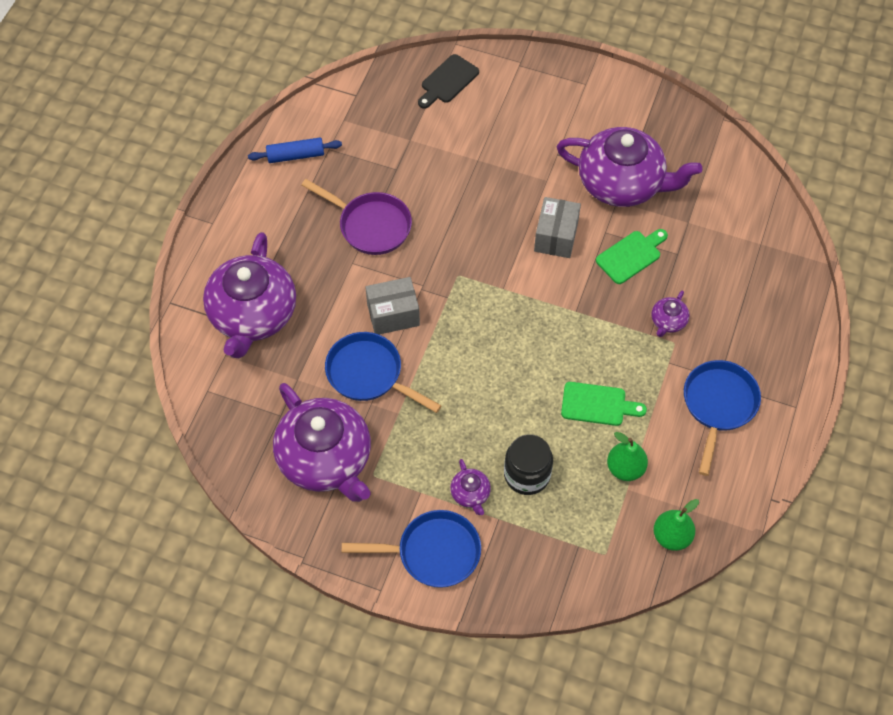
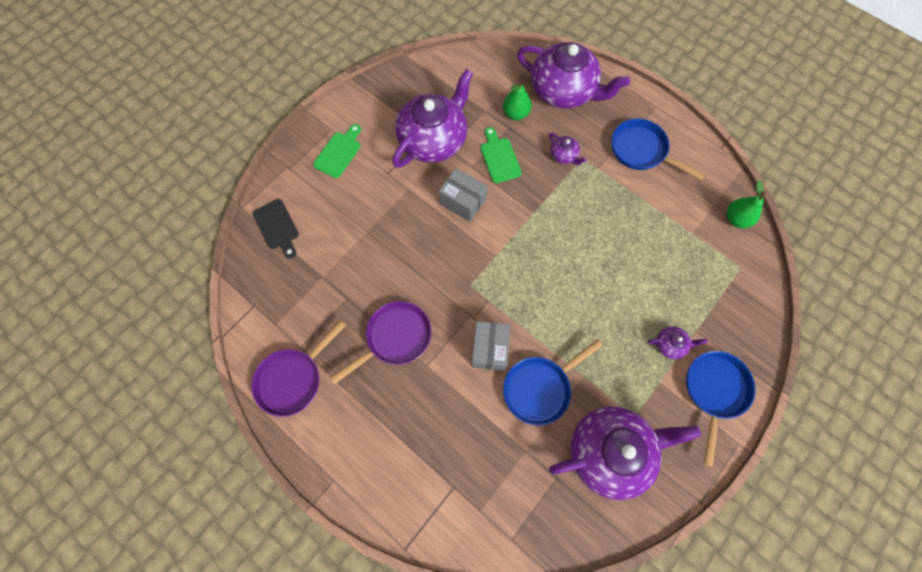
camera: 70 degrees left, 10 degrees up
(252, 315) = (447, 472): purple teapot -> purple teapot (563, 91)
(295, 155) = (293, 379): blue rolling pin -> purple pan
(527, 475) = (664, 297): black jar -> none
(597, 404) = (618, 227): green cutting board -> green cutting board (339, 153)
(625, 468) = (675, 228): green pear -> green pear (515, 113)

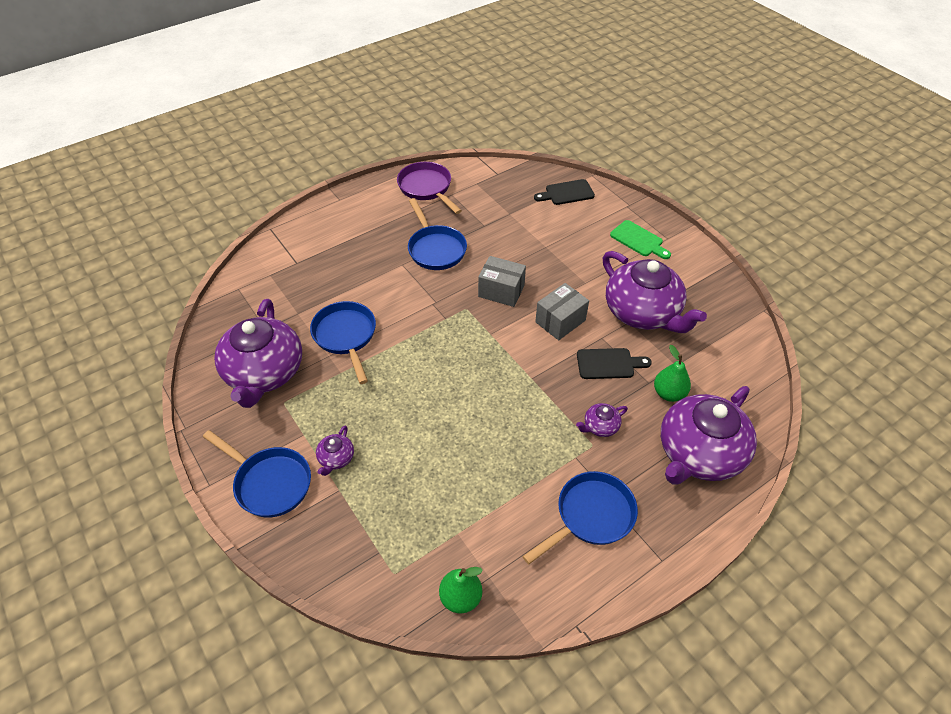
camera: 105 degrees right, 20 degrees down
(395, 338) = (435, 249): purple pan -> blue pan
(489, 349) = (398, 309): grey box -> grey box (501, 291)
(499, 158) = (608, 364): green cutting board -> black cutting board

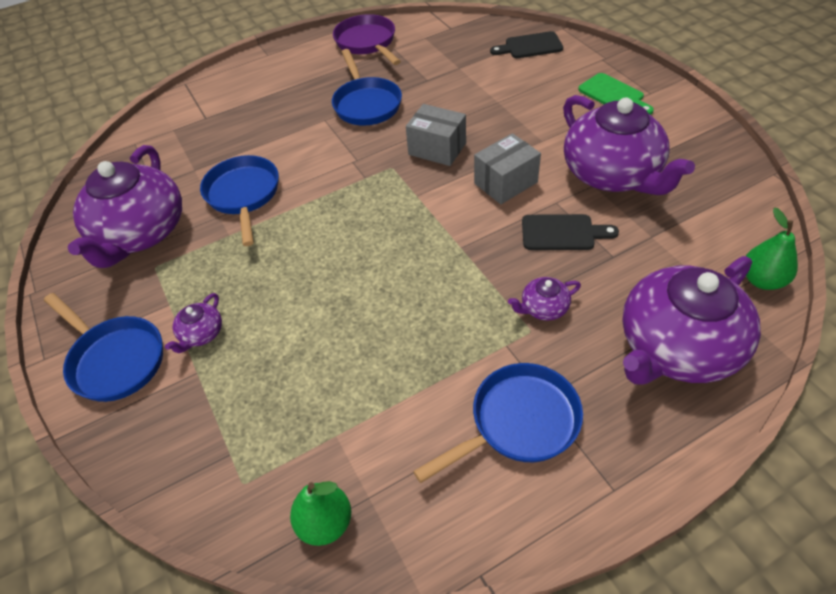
camera: 10 degrees right, 0 degrees up
(669, 393) = (639, 270): green pear -> green pear (762, 280)

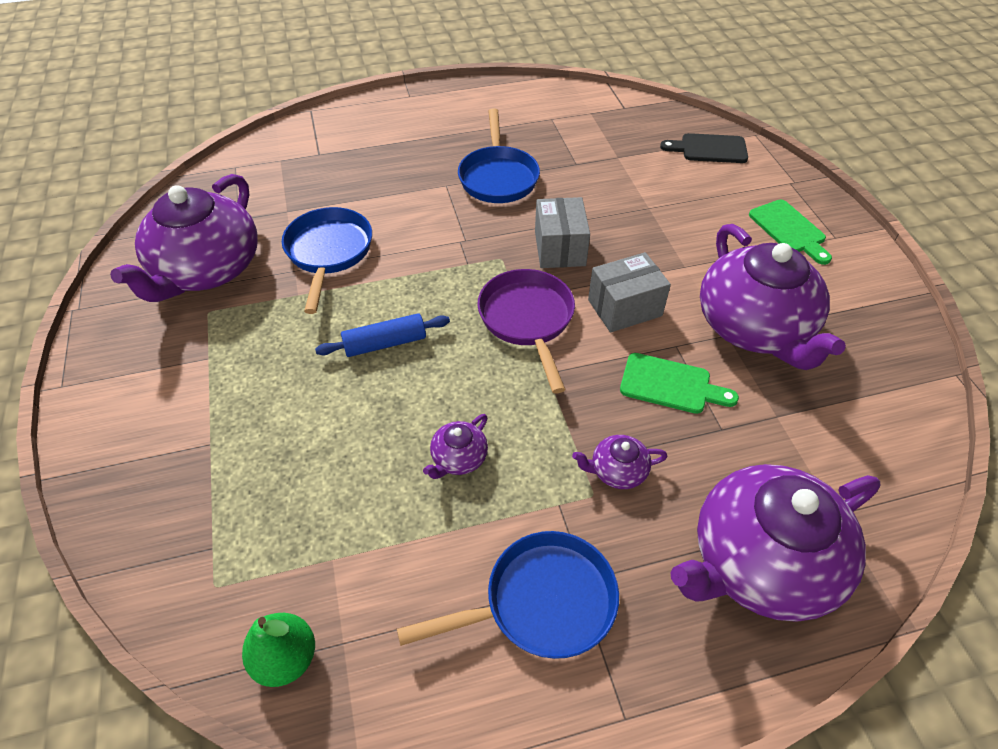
camera: 10 degrees right, 0 degrees up
(115, 360) = (132, 406): blue pan -> none
(201, 334) = (230, 401): purple teapot -> purple teapot (458, 458)
(318, 256) = (385, 343): none -> blue rolling pin
(367, 43) = (524, 105): purple pan -> purple pan (527, 320)
(437, 149) = (559, 248): grey box -> grey box turned 45 degrees clockwise
(562, 233) = (670, 385): black cutting board -> green cutting board
(762, 280) = (896, 506): green pear -> none

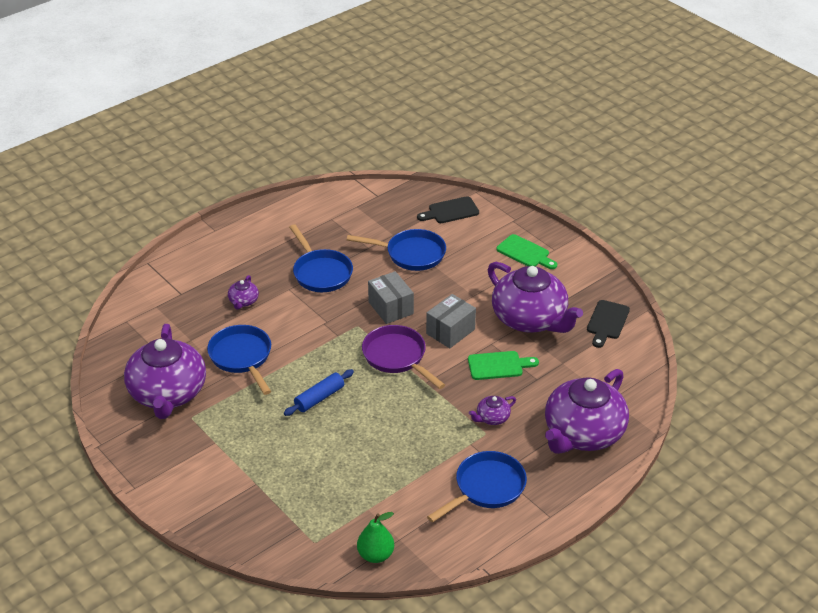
camera: 25 degrees left, 10 degrees down
(458, 458) = (403, 441): purple teapot -> purple teapot (243, 301)
(628, 187) = (411, 254): none -> blue pan
(879, 372) = (607, 322): none -> black cutting board

